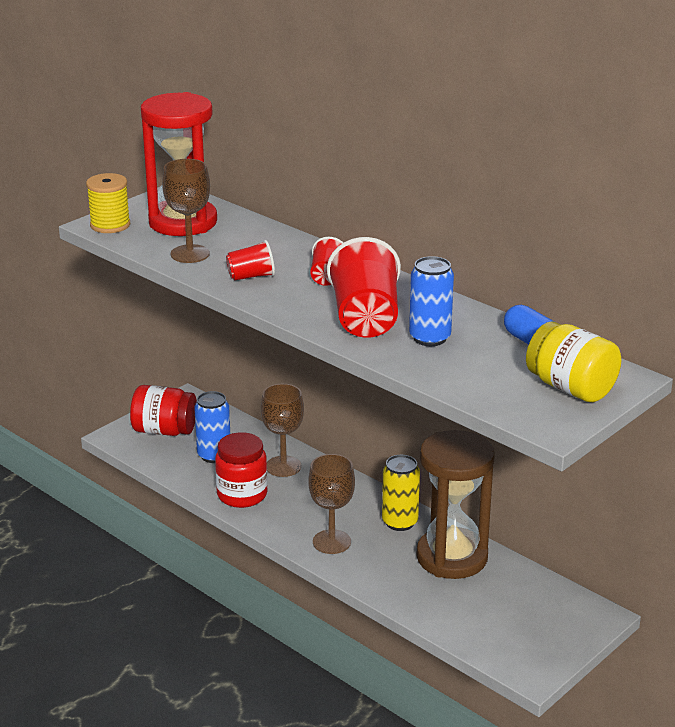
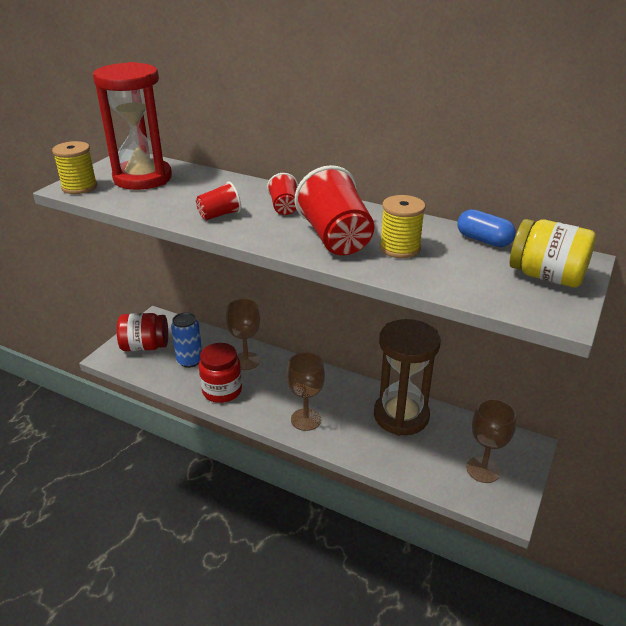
camera: 15 degrees left, 5 degrees up
(190, 254) = (158, 202): brown goblet -> brown goblet (483, 469)
(400, 522) = (350, 393): yellow can -> none
(430, 338) = (400, 248): blue can -> yellow spool

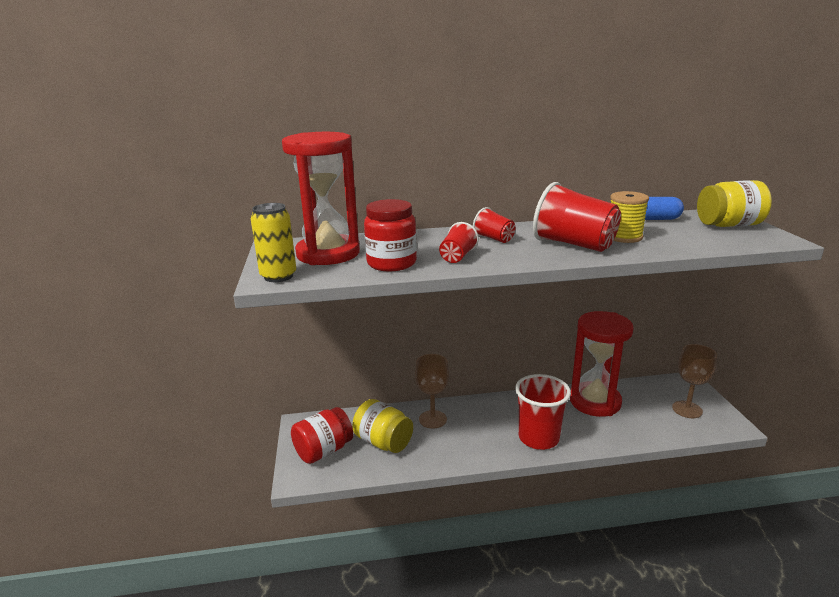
camera: 35 degrees left, 10 degrees down
(79, 187) = (278, 276): yellow spool -> yellow can
(190, 361) = (383, 442): blue can -> yellow jar
(222, 391) = (445, 451): red jar -> red jar (391, 263)
(306, 419) = (538, 438): brown goblet -> red cup
(401, 416) = (595, 402): brown hourglass -> red hourglass

